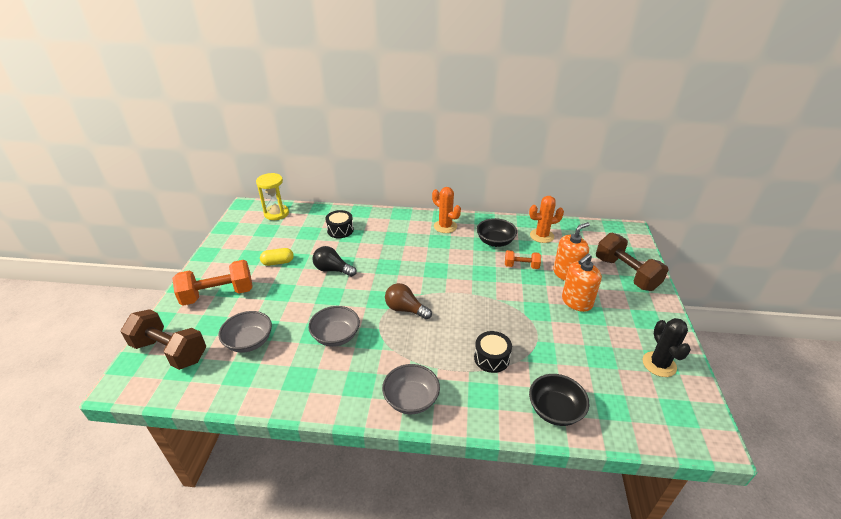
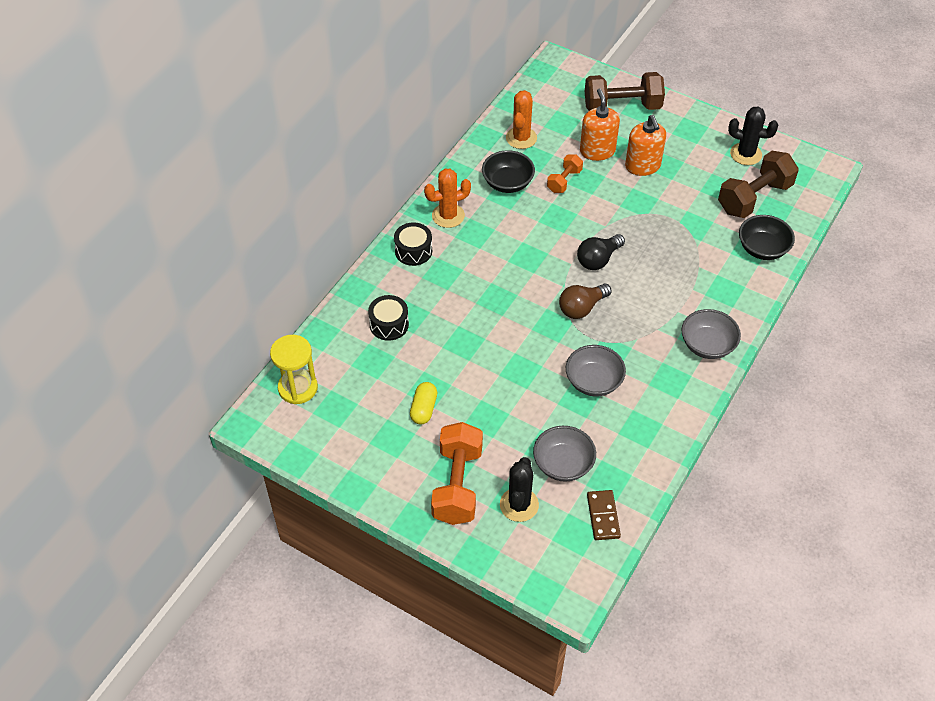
camera: 65 degrees left, 15 degrees up
(170, 351) = (540, 545): brown dumbbell -> brown dumbbell (754, 198)
(203, 380) = (603, 516): none -> brown domino
(206, 329) = (519, 505): none -> black cactus
(332, 270) = (473, 355): black light bulb -> black light bulb (598, 259)
(491, 358) = (685, 265): black drum -> black drum (413, 251)

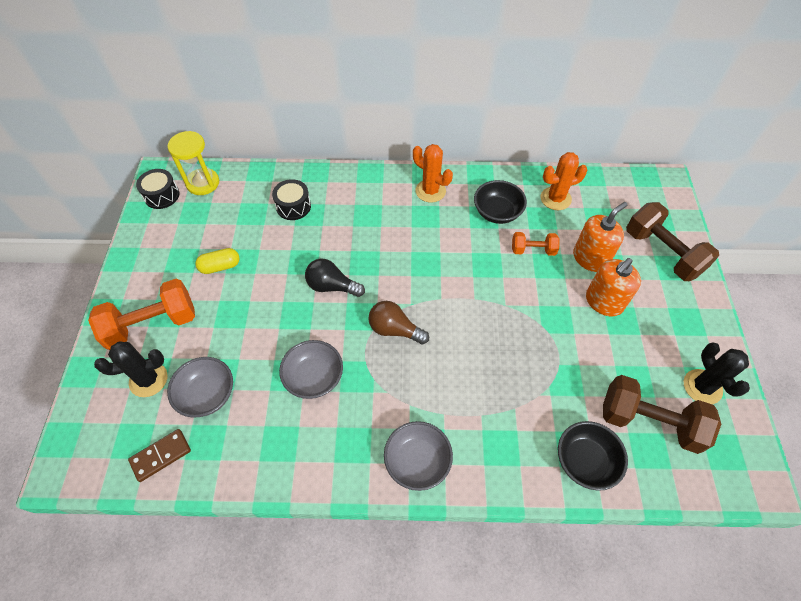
camera: 60 degrees right, 5 degrees up
(413, 251) = (377, 187): black drum -> black drum (162, 195)
(598, 259) = (460, 317): black light bulb -> black light bulb (332, 286)

